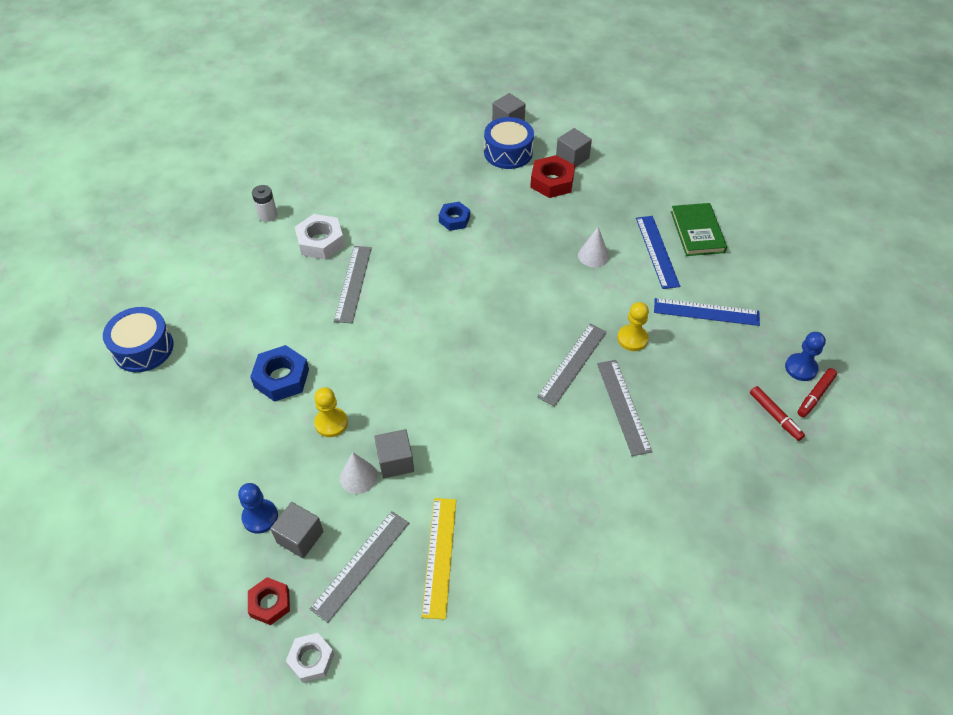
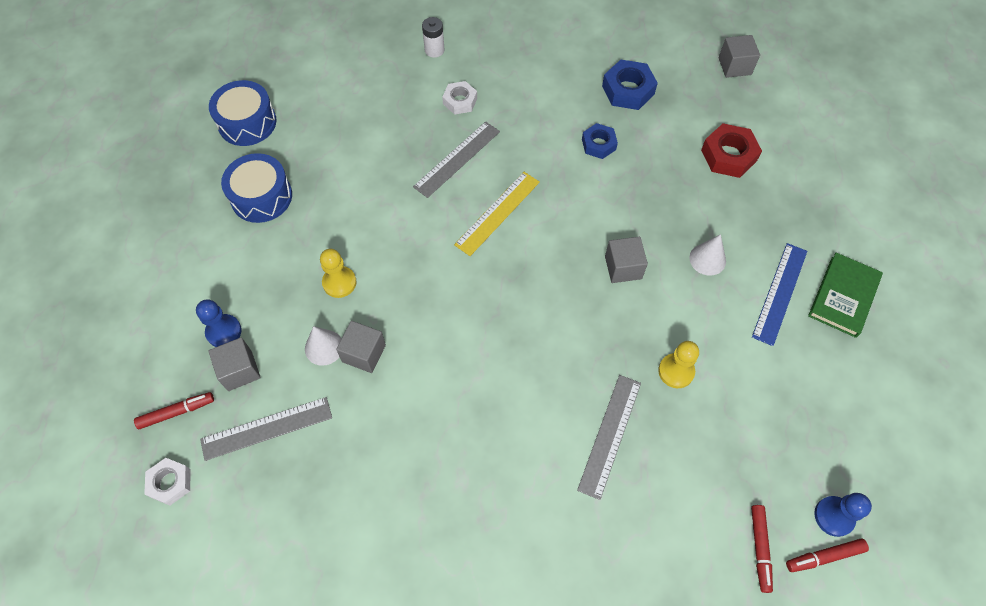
camera: 35 degrees right, 10 degrees up
(270, 603) = (176, 412): red nut -> red marker
(281, 378) = (331, 215): blue nut -> blue nut (628, 90)
(320, 242) = (460, 101): white nut -> white nut, size x0.66
(439, 556) = (333, 466): yellow ruler -> yellow ruler (497, 213)
(508, 152) = (708, 100): blue drum -> blue drum (261, 197)
(572, 158) = (771, 140): grey cube -> grey cube (623, 267)
(572, 363) = (595, 360): grey ruler -> none
(706, 312) = (779, 390): blue ruler -> none

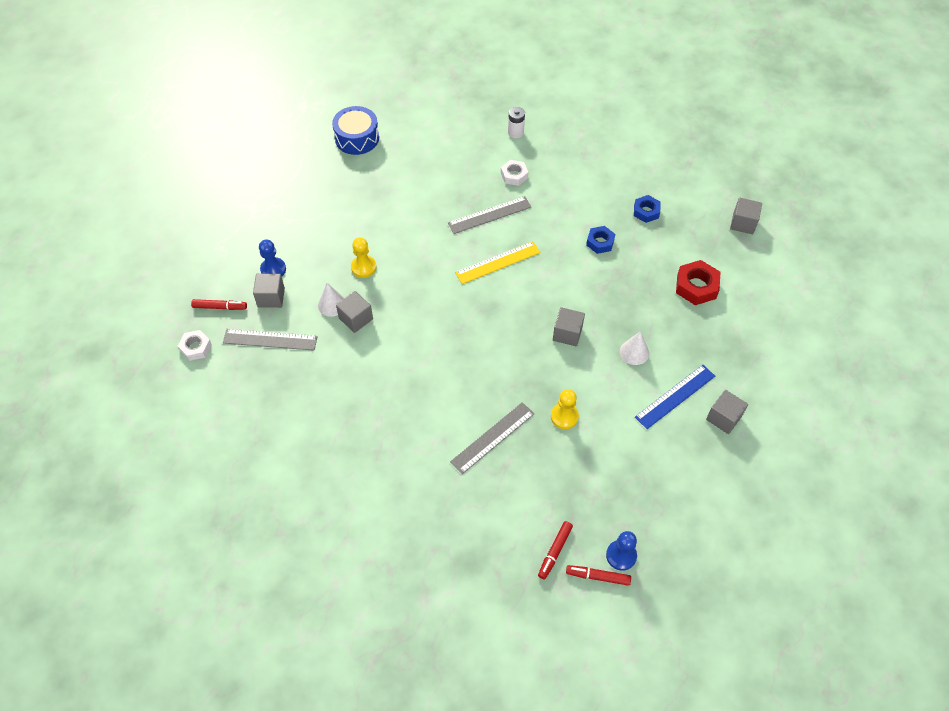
camera: 25 degrees right, 5 degrees down
(261, 197) = (341, 191): blue drum -> none
(628, 90) = (646, 211): blue nut -> blue nut, size x0.66
(843, 296) = (723, 418): green book -> grey cube

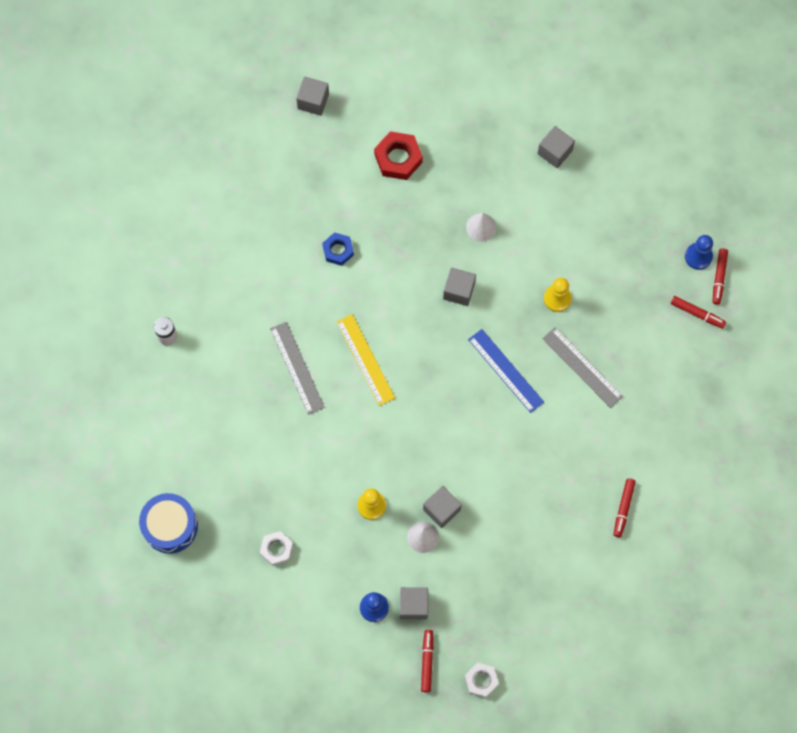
camera: 90 degrees left, 15 degrees up
(270, 339) = (469, 600): grey ruler -> none
(345, 471) = (623, 508): none -> red marker
(514, 175) = (237, 339): white nut -> white nut (276, 549)
(646, 211) = (294, 199): blue nut -> none
(675, 396) = (531, 193): blue ruler -> blue ruler (505, 371)

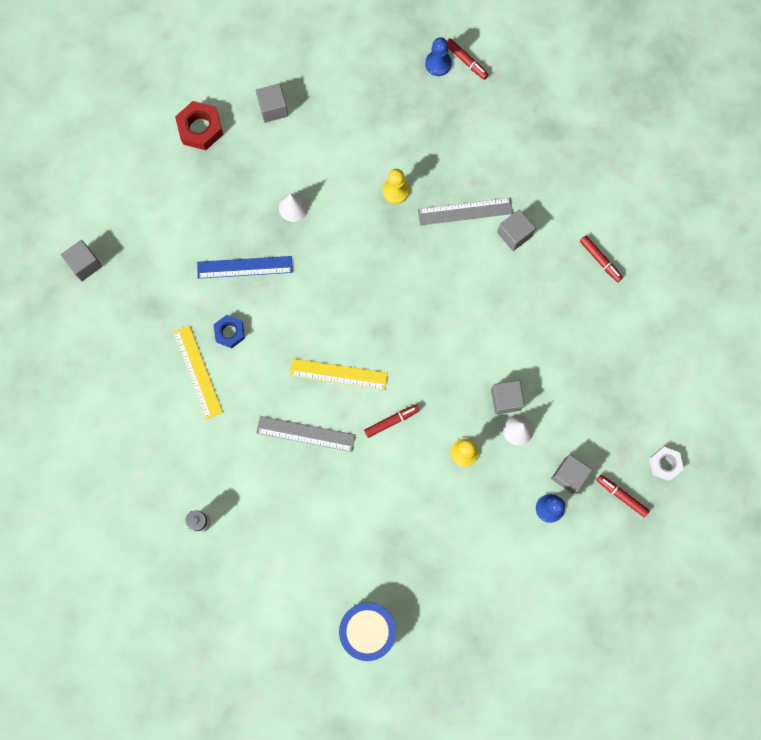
camera: 55 degrees left, 5 degrees up
(276, 549) = (448, 554): white nut -> none
(287, 248) = (197, 372): none -> yellow ruler
(398, 158) = (186, 231): red nut -> red nut (200, 128)
(459, 291) = (334, 261): grey cube -> grey cube (514, 234)
(505, 371) = (426, 271): blue ruler -> blue ruler (245, 267)
(697, 314) = (483, 97): red marker -> red marker (391, 421)

